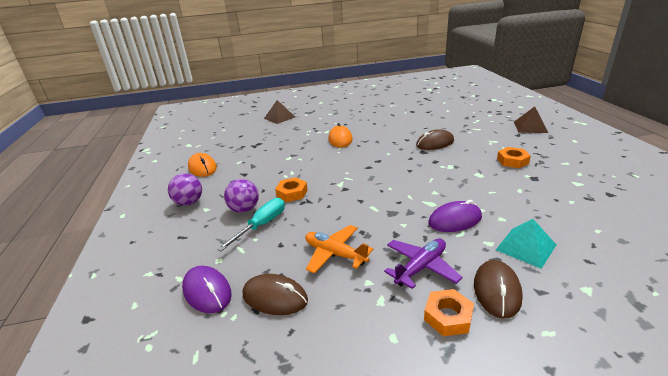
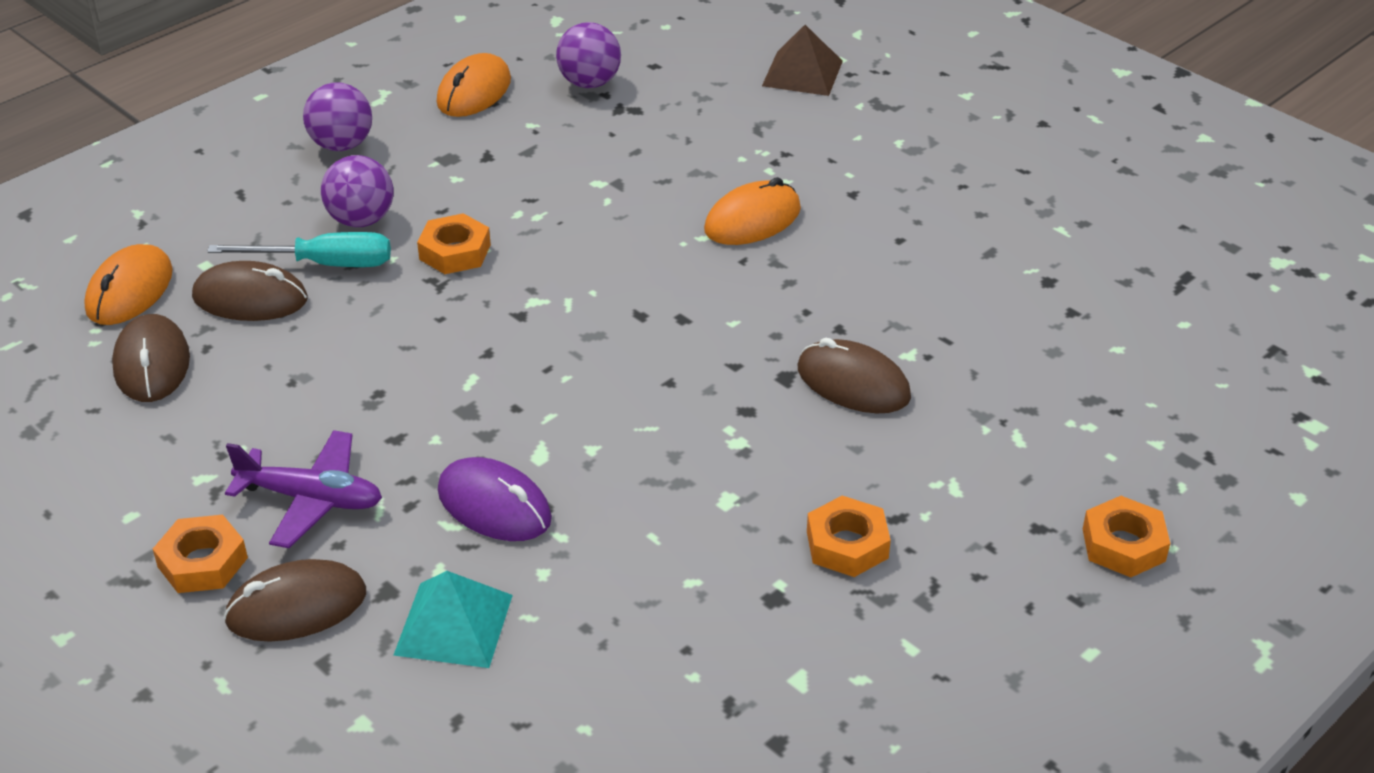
camera: 55 degrees right, 10 degrees up
(207, 291) = (130, 290): purple mouse -> orange mouse
(232, 147) = (589, 83): none -> purple ball
(260, 252) = (250, 298): none -> brown mouse
(335, 254) = (292, 384): orange plane -> none
(530, 127) = (1123, 545): brown pyramid -> orange nut

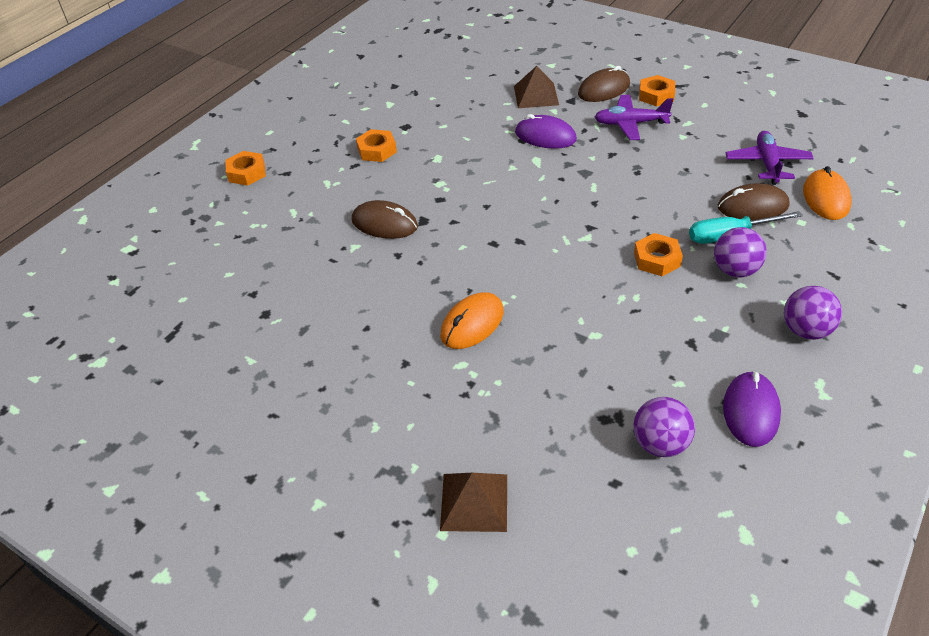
camera: 170 degrees right, 5 degrees up
(152, 363) = (767, 164): brown mouse -> purple plane
(453, 624) = (536, 95): turquoise pyramid -> brown pyramid
(474, 91) = (750, 411): orange mouse -> purple mouse

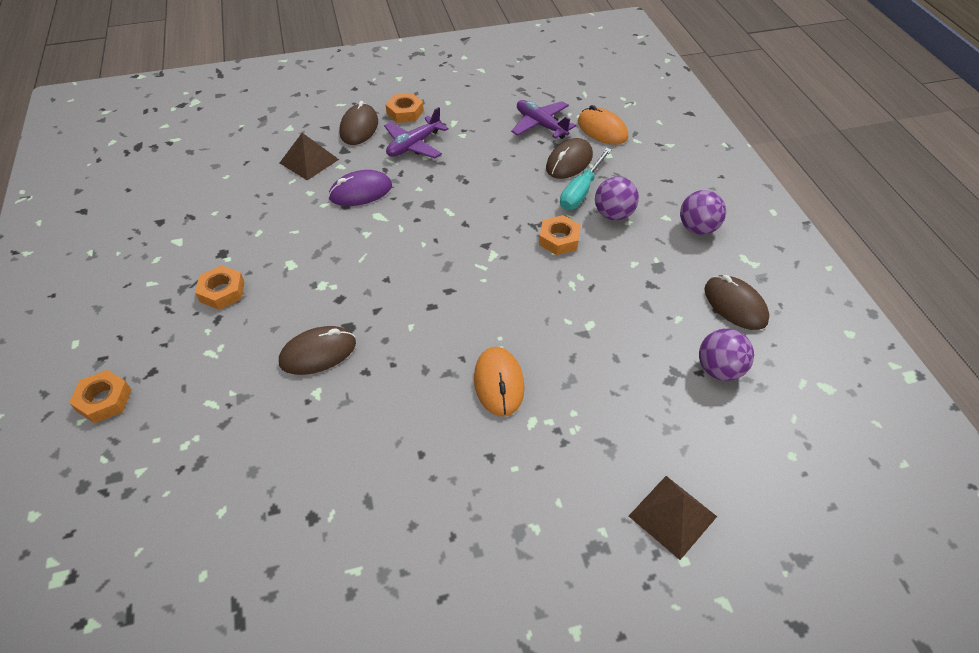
camera: 50 degrees left, 5 degrees up
(750, 411) = (735, 305): purple mouse -> brown mouse

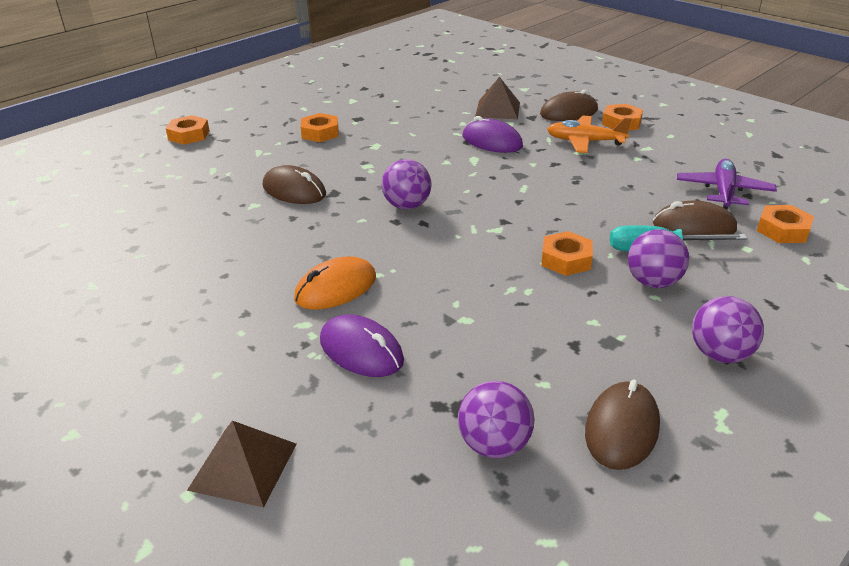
camera: 60 degrees right, 15 degrees down
(414, 145) = (585, 142): purple plane -> orange plane
(415, 289) = (407, 206): none -> purple ball
(587, 398) = (361, 350): none -> purple mouse
(602, 130) = (782, 230): orange mouse -> orange nut

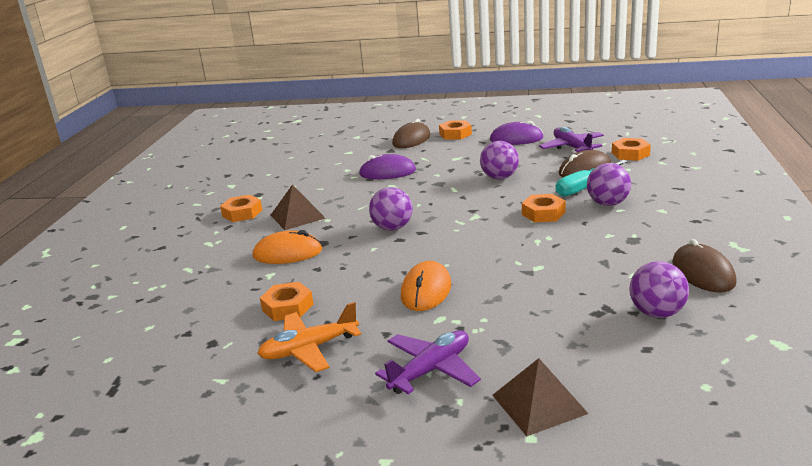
camera: 35 degrees left, 10 degrees down
(189, 135) = (118, 257): orange nut -> orange nut (288, 307)
(221, 372) = (431, 370): none -> purple plane
(294, 190) = (288, 253): brown mouse -> orange mouse
(361, 350) = (504, 312): purple mouse -> purple mouse (516, 139)
(498, 109) = (359, 154): brown pyramid -> brown pyramid (297, 216)
(585, 142) = (450, 151): orange plane -> orange plane (309, 349)
(719, 354) = (692, 220): purple ball -> purple ball (499, 178)

